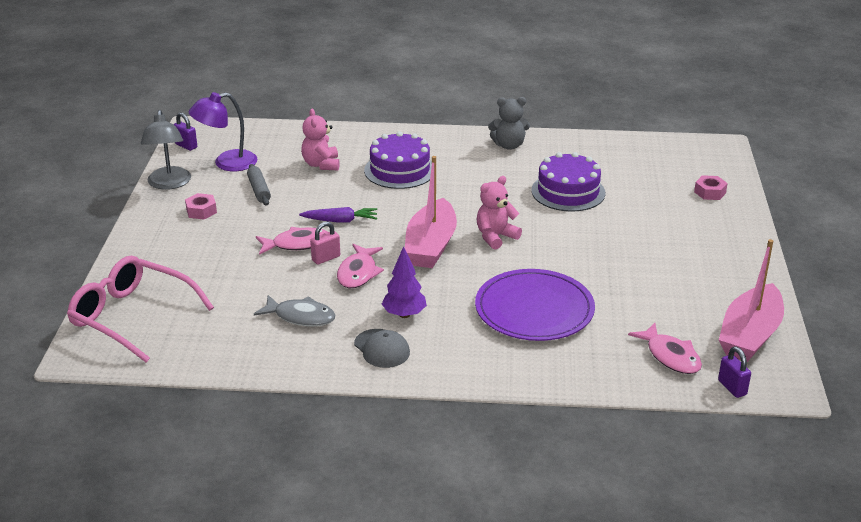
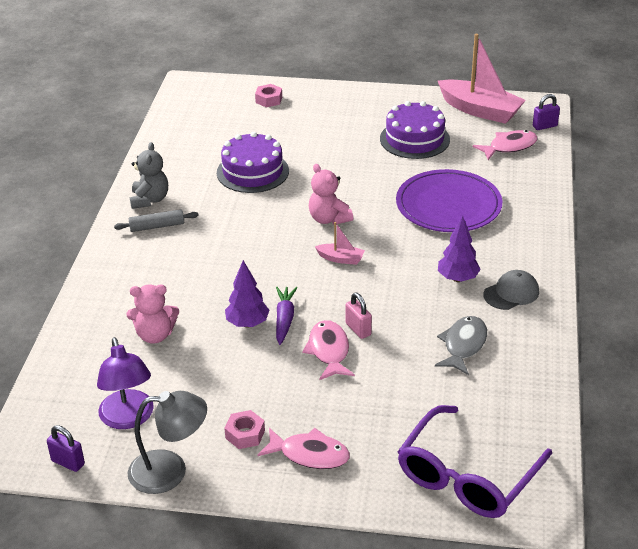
camera: 85 degrees left, 5 degrees up
(131, 316) = (466, 476): pink glasses -> purple glasses
(186, 146) = (68, 462): purple padlock -> purple padlock turned 75 degrees clockwise
(259, 190) = (204, 386): grey rolling pin -> grey rolling pin (157, 226)
(335, 204) = (247, 323): none -> purple tree
(358, 273) = (386, 307): pink fish -> pink fish (309, 454)
(400, 170) = (184, 275): purple cake -> purple cake (414, 139)
(431, 246) = (341, 259): pink boat -> pink boat, size x0.46

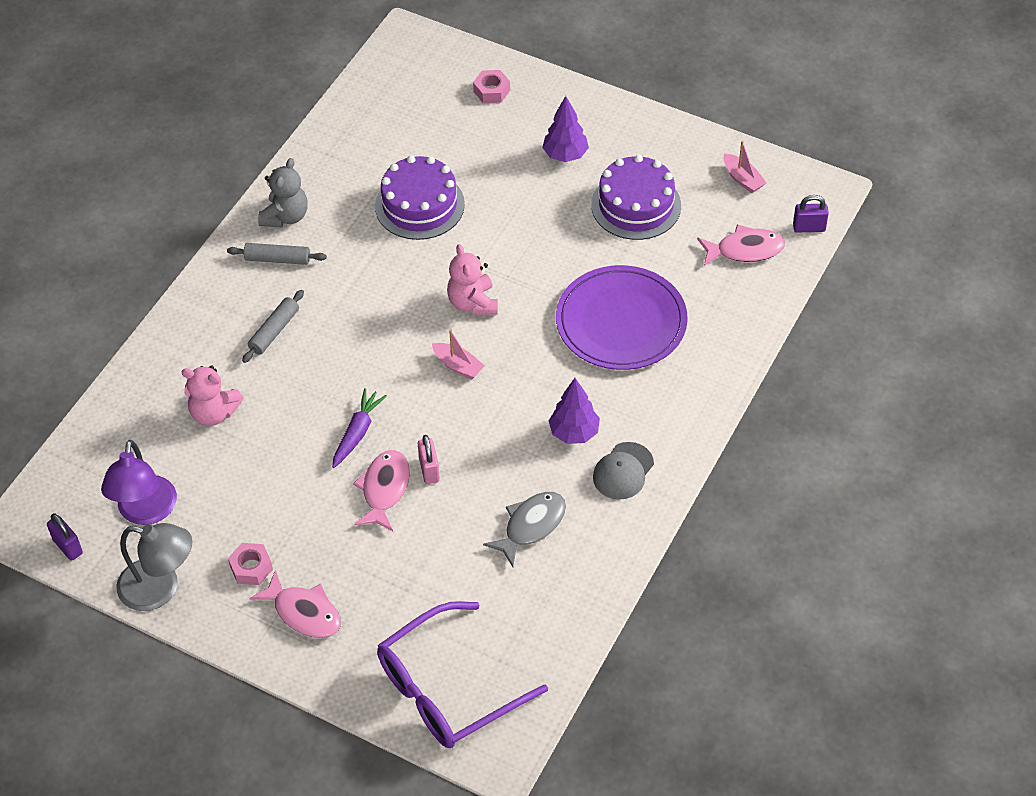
camera: 20 degrees right, 15 degrees up
(178, 271) = (274, 331): none -> grey rolling pin
(247, 323) = (316, 426): purple tree -> purple tree (565, 155)
(480, 110) = (742, 179): pink boat -> pink boat, size x0.46
(511, 293) = (623, 471): grey cap -> grey cap turned 135 degrees clockwise

